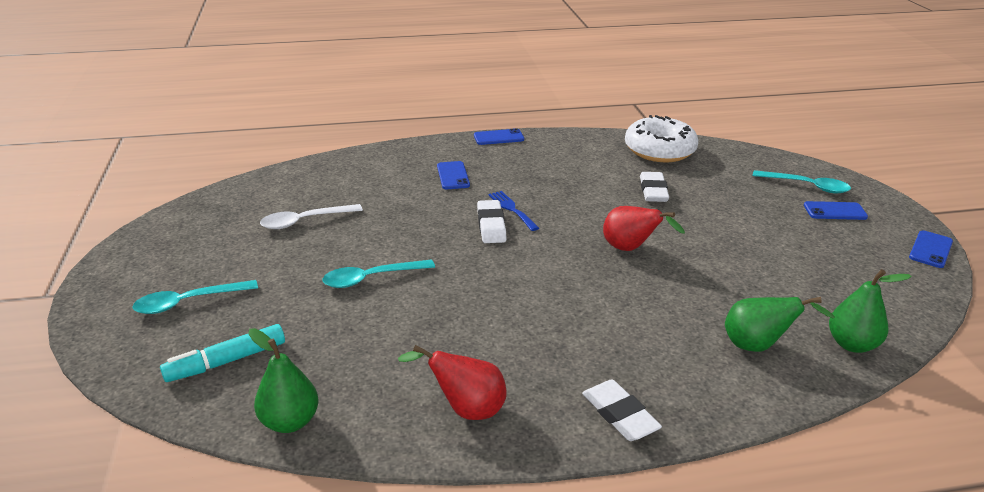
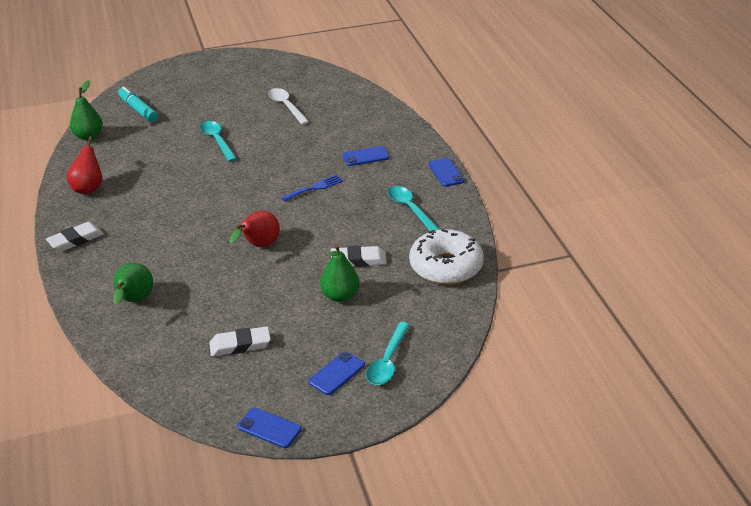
camera: 85 degrees right, 5 degrees up
(188, 302) = (192, 87): turquoise spoon -> turquoise spoon (410, 209)
(491, 226) = (288, 180): white eraser -> white eraser (240, 345)
(835, 211) = (336, 373): blue phone -> blue phone turned 45 degrees clockwise
(852, 344) = (131, 348): green pear -> green pear (340, 296)

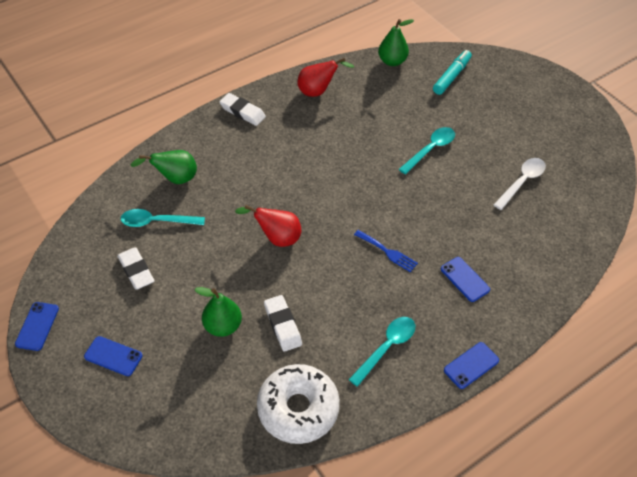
camera: 70 degrees right, 15 degrees up
(387, 361) = (137, 394): turquoise spoon -> turquoise spoon (157, 222)

